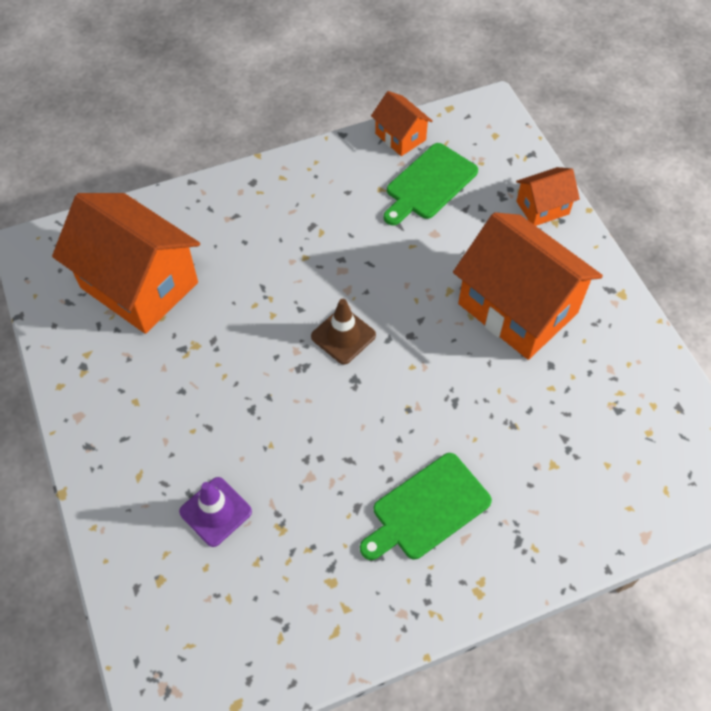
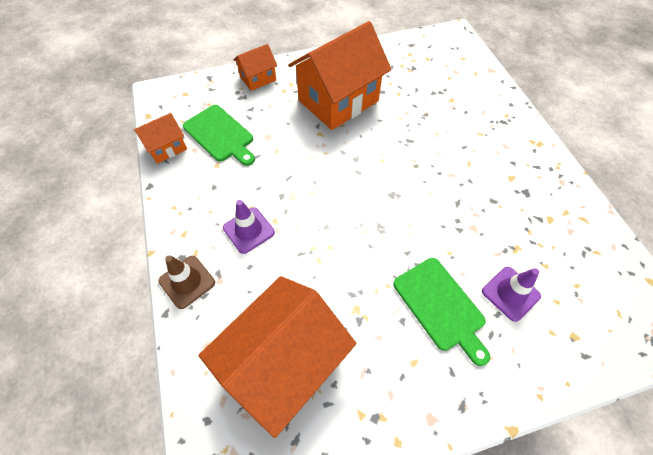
camera: 85 degrees left, 0 degrees up
(290, 234) = (248, 230): none -> purple traffic cone
(343, 336) = (353, 199): brown traffic cone -> brown traffic cone (187, 282)
(427, 509) = (489, 162): green cutting board -> green cutting board (441, 306)
(542, 208) = (258, 78): orange house -> orange house turned 75 degrees clockwise

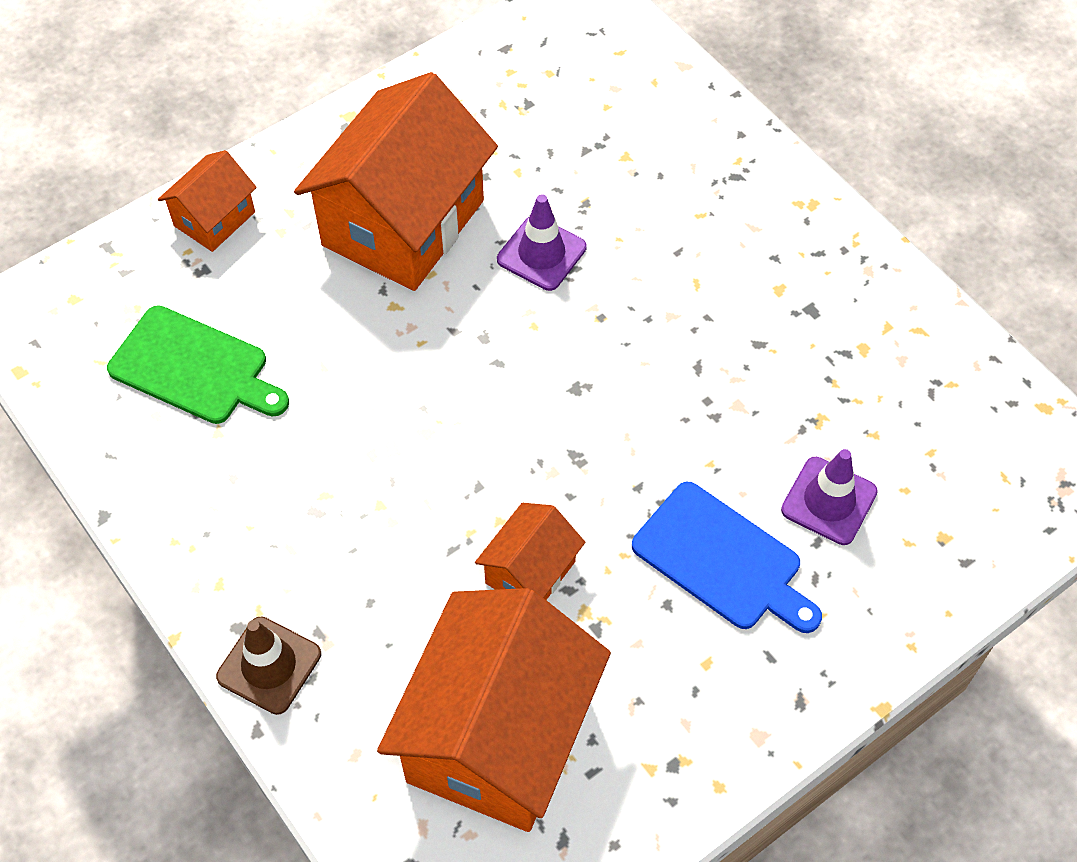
camera: 20 degrees left, 0 degrees up
(166, 148) = (97, 428): orange house -> orange house (530, 572)
(248, 230) = (339, 538): purple traffic cone -> purple traffic cone (541, 253)
(441, 306) = (722, 560): green cutting board -> blue cutting board

